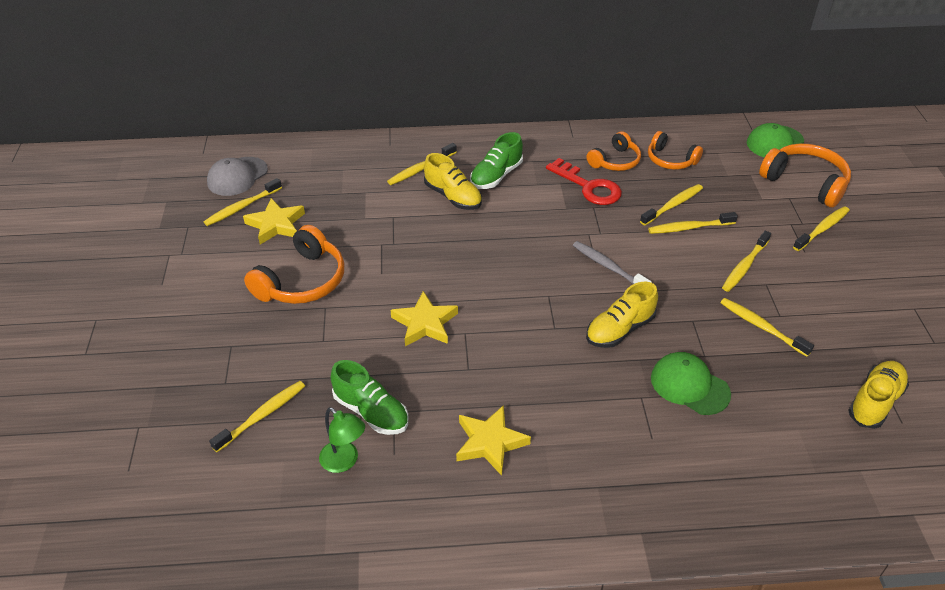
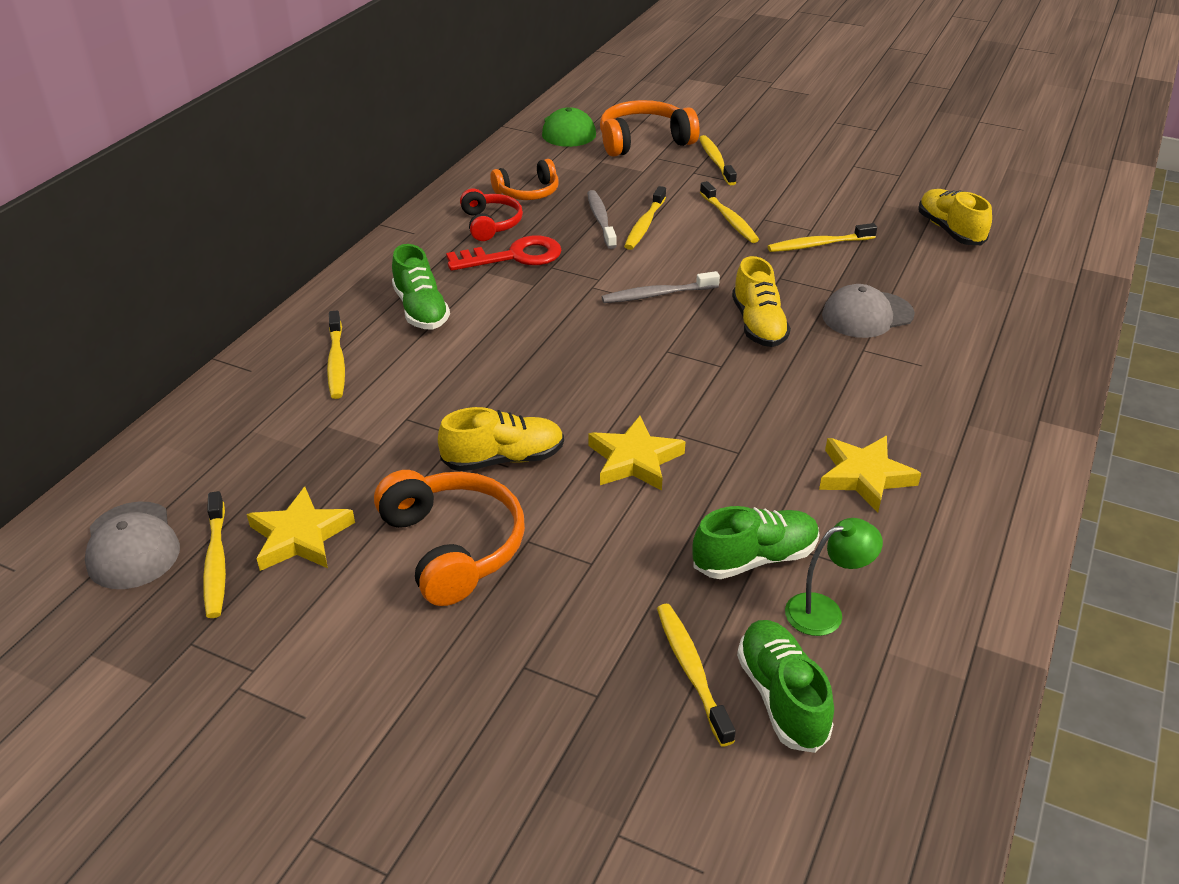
camera: 60 degrees left, 5 degrees down
(262, 463) = (781, 697): none -> green shoe
(453, 197) = (422, 356): yellow shoe -> yellow shoe (504, 459)
(615, 161) = (490, 224): orange headphones -> red headphones
(673, 205) = (601, 220): yellow toothbrush -> grey toothbrush
(689, 386) = (867, 315): green cap -> grey cap

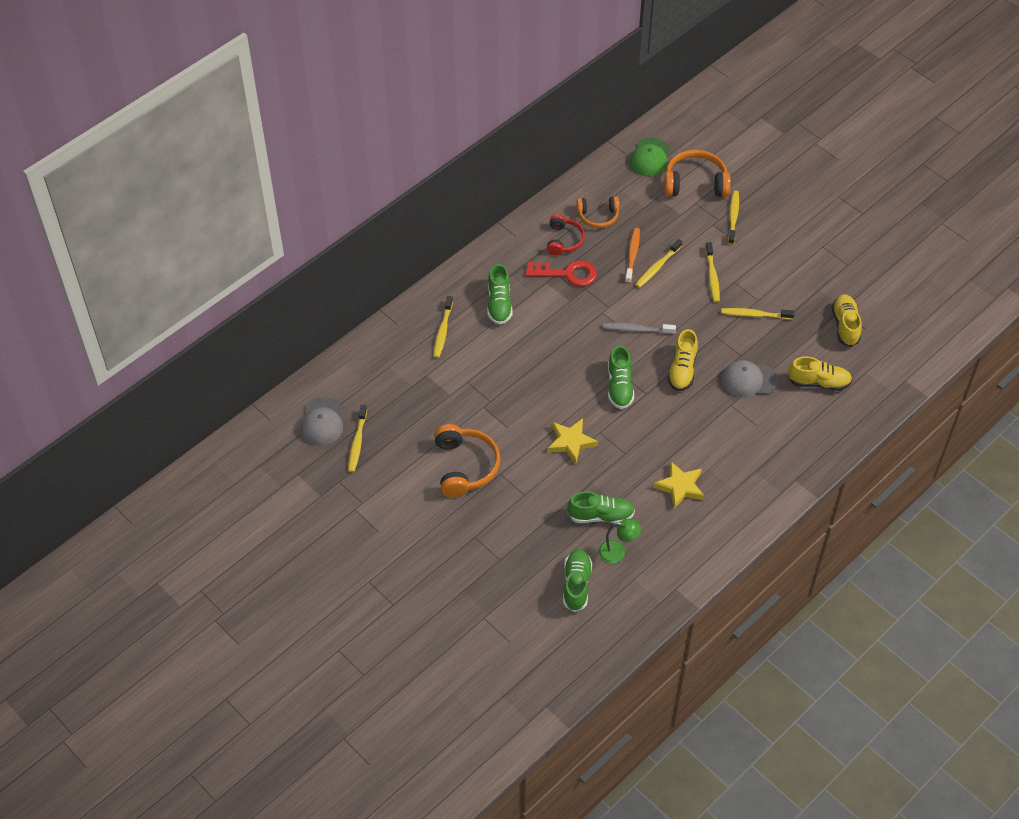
camera: 20 degrees right, 15 degrees up
(300, 536) = (397, 439): yellow star -> none
(504, 459) = (506, 422): yellow shoe -> yellow shoe (818, 382)
(601, 220) = (632, 255): grey toothbrush -> orange toothbrush
(673, 366) = (619, 386): none -> green shoe
(691, 671) = (544, 561): yellow toothbrush -> none

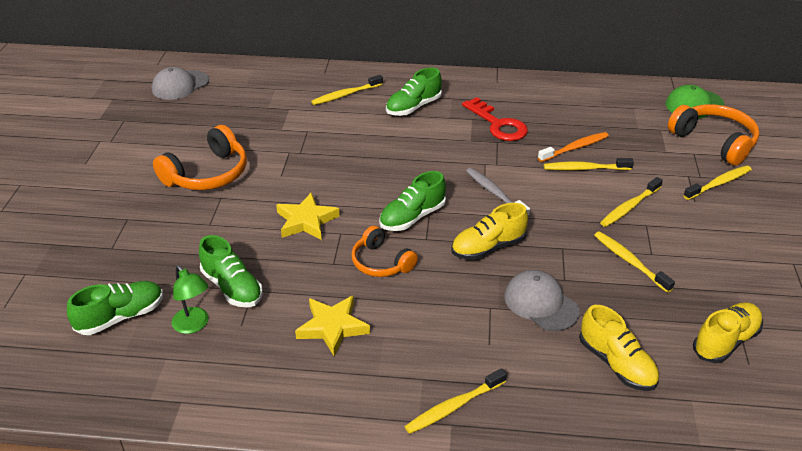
camera: 50 degrees right, 15 degrees down
(357, 442) = (176, 110): yellow toothbrush -> yellow toothbrush (454, 407)
(564, 240) = (530, 105): red headphones -> none
(598, 216) = (585, 109): orange headphones -> orange headphones (381, 262)

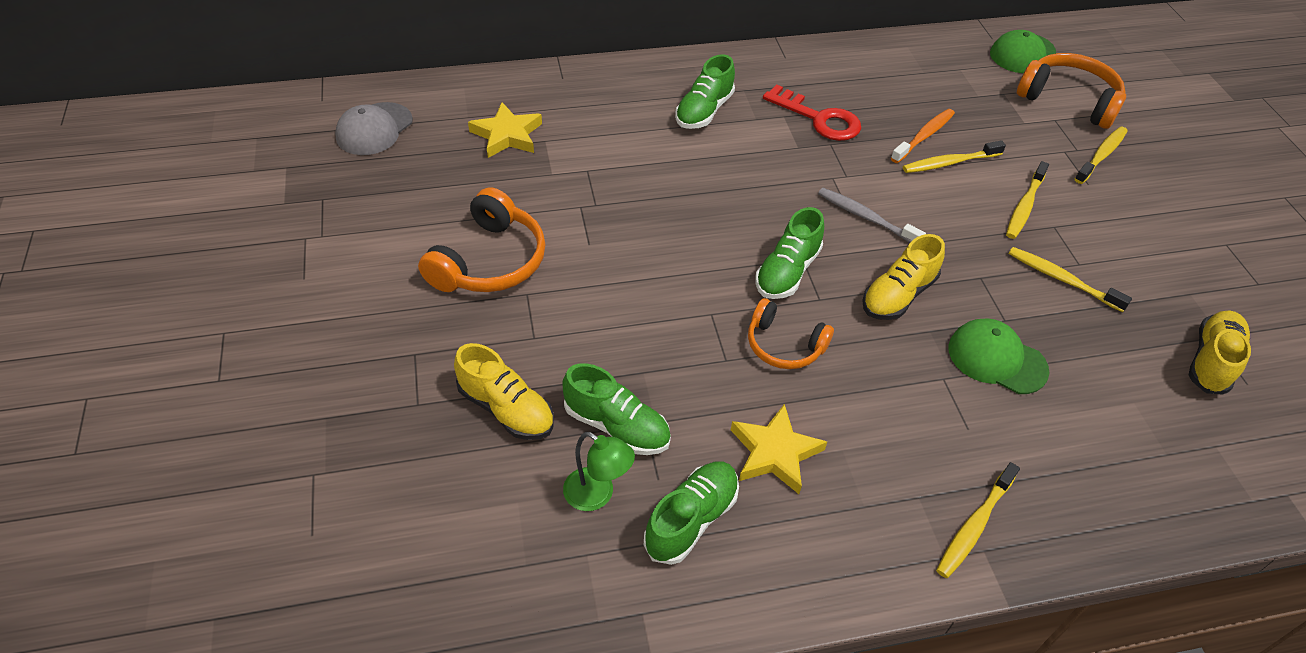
camera: 20 degrees left, 10 degrees up
(121, 317) = (491, 508): green shoe -> green shoe (691, 519)
(306, 221) = (659, 305): yellow star -> yellow star (507, 135)
(346, 95) = (608, 107): yellow toothbrush -> none
(541, 303) = (996, 359): grey cap -> green cap
(616, 364) = (1118, 419): yellow shoe -> yellow shoe (506, 409)

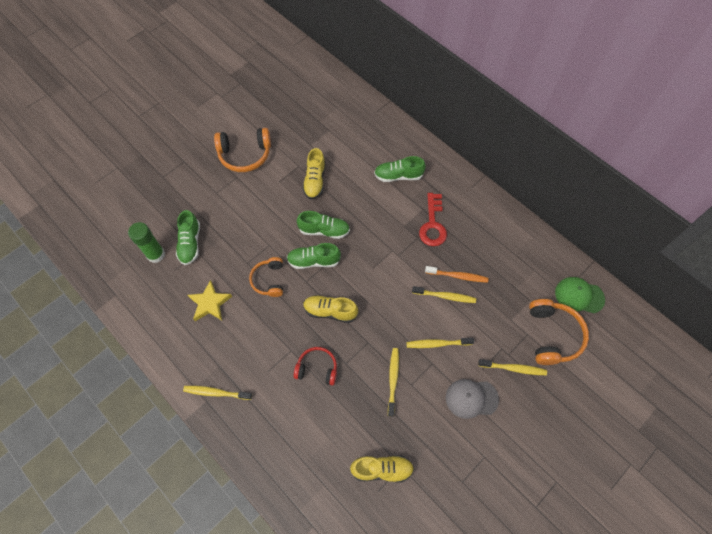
camera: 60 degrees right, 15 degrees up
(374, 129) = (290, 72): grey cap -> grey cap (471, 398)
(506, 409) = (177, 204): yellow shoe -> yellow shoe (315, 181)
(507, 135) = (322, 116): yellow star -> none
(597, 495) = (156, 254): green lamp -> green glue stick
(691, 519) = (162, 290): green shoe -> green shoe (324, 230)
(866, 217) = (374, 276): grey toothbrush -> none
(949, 163) = (445, 296): yellow toothbrush -> yellow toothbrush turned 150 degrees clockwise
(996, 359) = (317, 368): green cap -> red headphones

